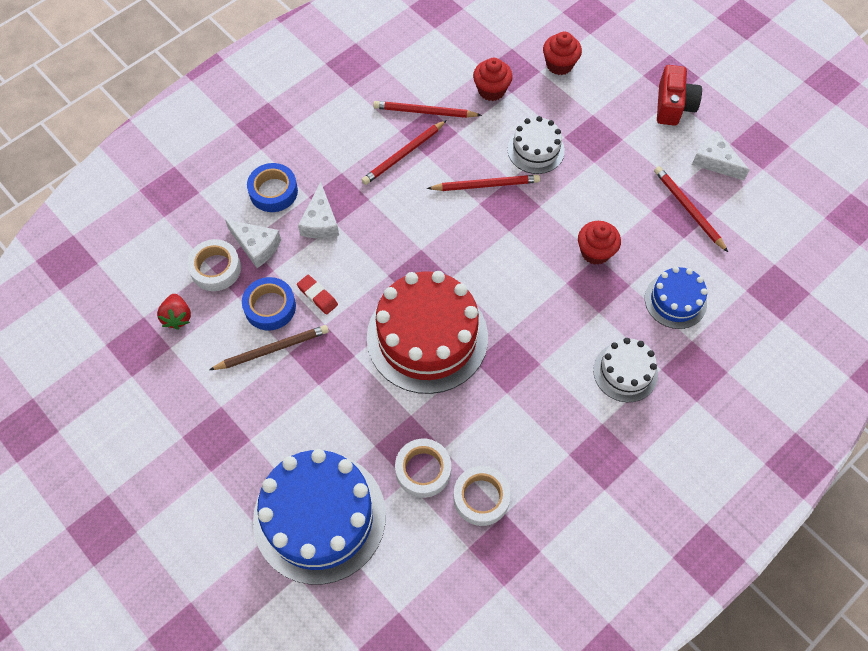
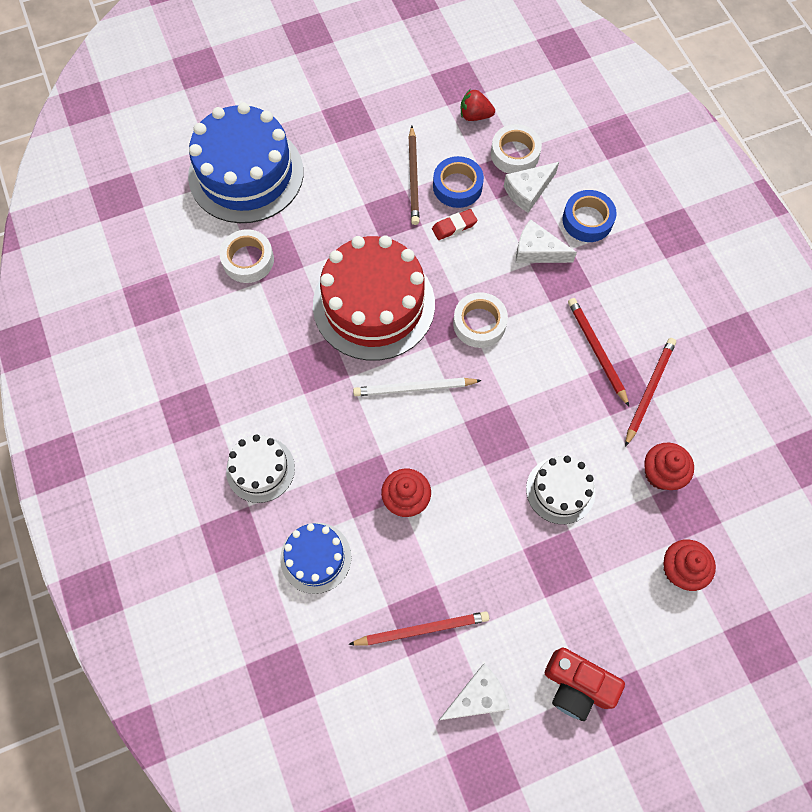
camera: 110 degrees right, 5 degrees up
(481, 498) = (202, 296): white tape -> white tape (479, 323)
(485, 185) = (530, 419): red pencil -> none
(496, 277) = (414, 388): none -> white pencil

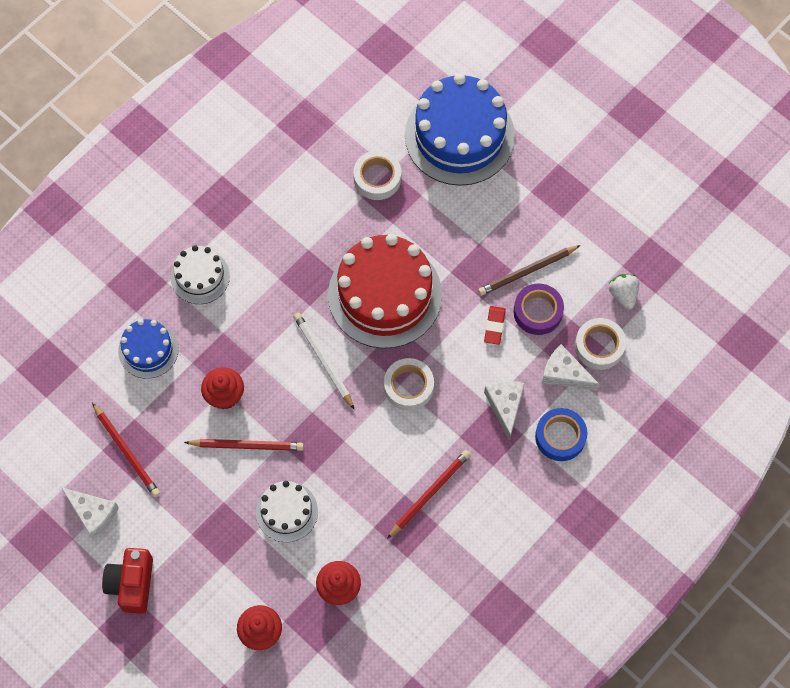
camera: 65 degrees right, 0 degrees up
(454, 226) = (494, 326): red eraser -> red eraser turned 60 degrees clockwise
(457, 186) = (538, 312): blue tape -> purple tape
(475, 116) = (623, 295): red strawberry -> white strawberry
(649, 390) = (412, 551): red pencil -> red pencil (246, 445)

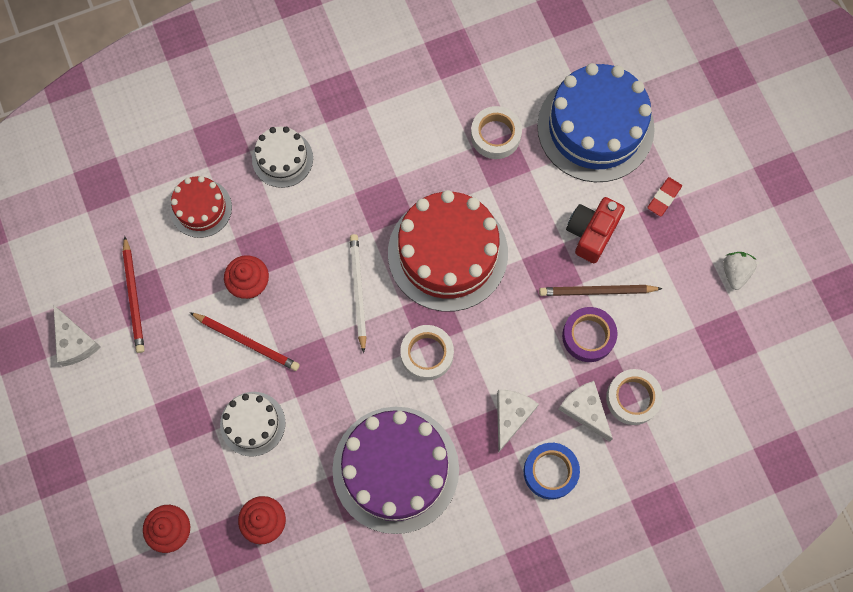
camera: 25 degrees right, 5 degrees up
(132, 584) = (77, 426): red camera -> red camera (591, 233)
(148, 350) = (201, 208): blue cake -> red cake
(429, 493) = (395, 469): red pencil -> purple cake
(494, 326) = (539, 332): red eraser -> red eraser (664, 198)
(623, 295) = (681, 357): white strawberry -> white strawberry (735, 272)

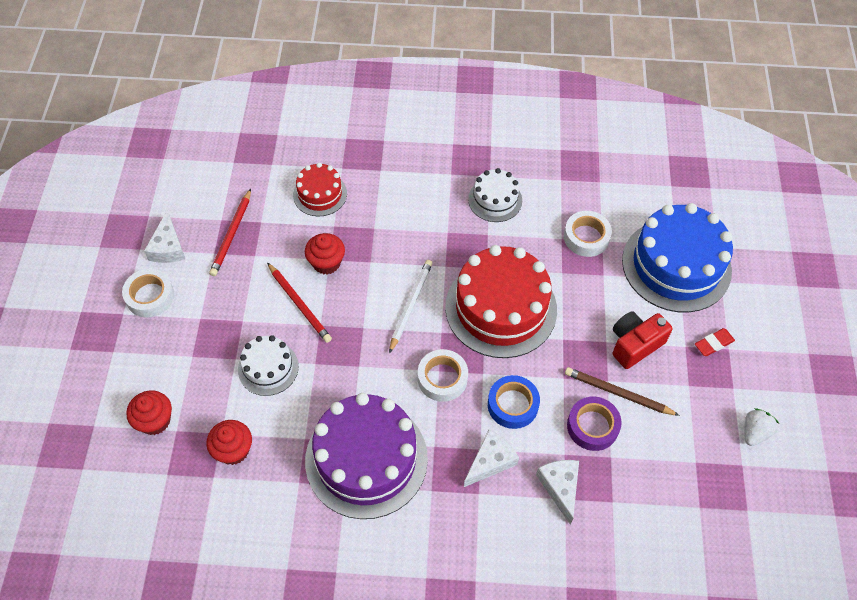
camera: 25 degrees right, 15 degrees down
(282, 159) = (403, 185): white cake -> white cake (495, 200)
(550, 472) = (502, 525): blue tape -> blue tape (512, 405)
(632, 398) = (609, 497): white tape -> white tape (150, 296)

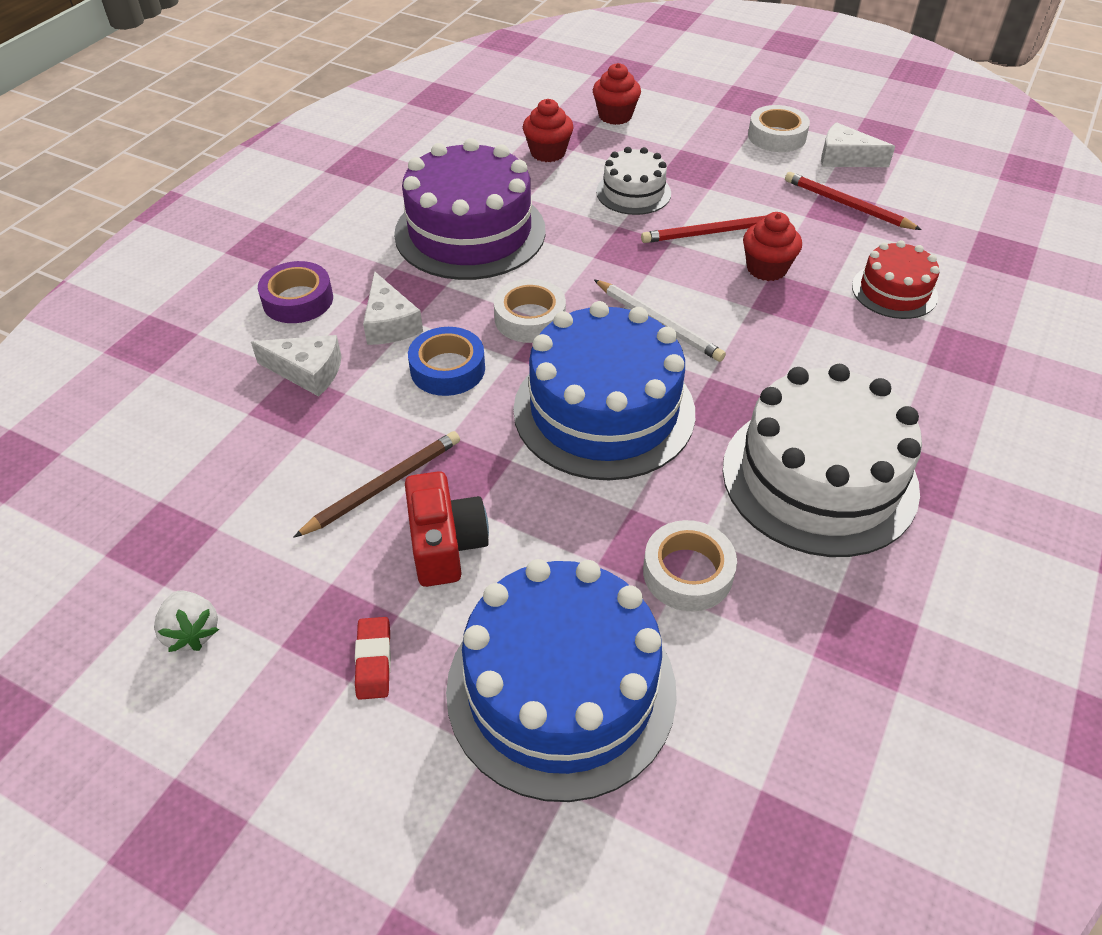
camera: 115 degrees right, 10 degrees down
(495, 200) = (819, 478): white cake -> white cake, size x1.92
(501, 308) = (604, 410): red cake -> blue cake
(592, 426) = (358, 436): purple tape -> purple tape (298, 300)

